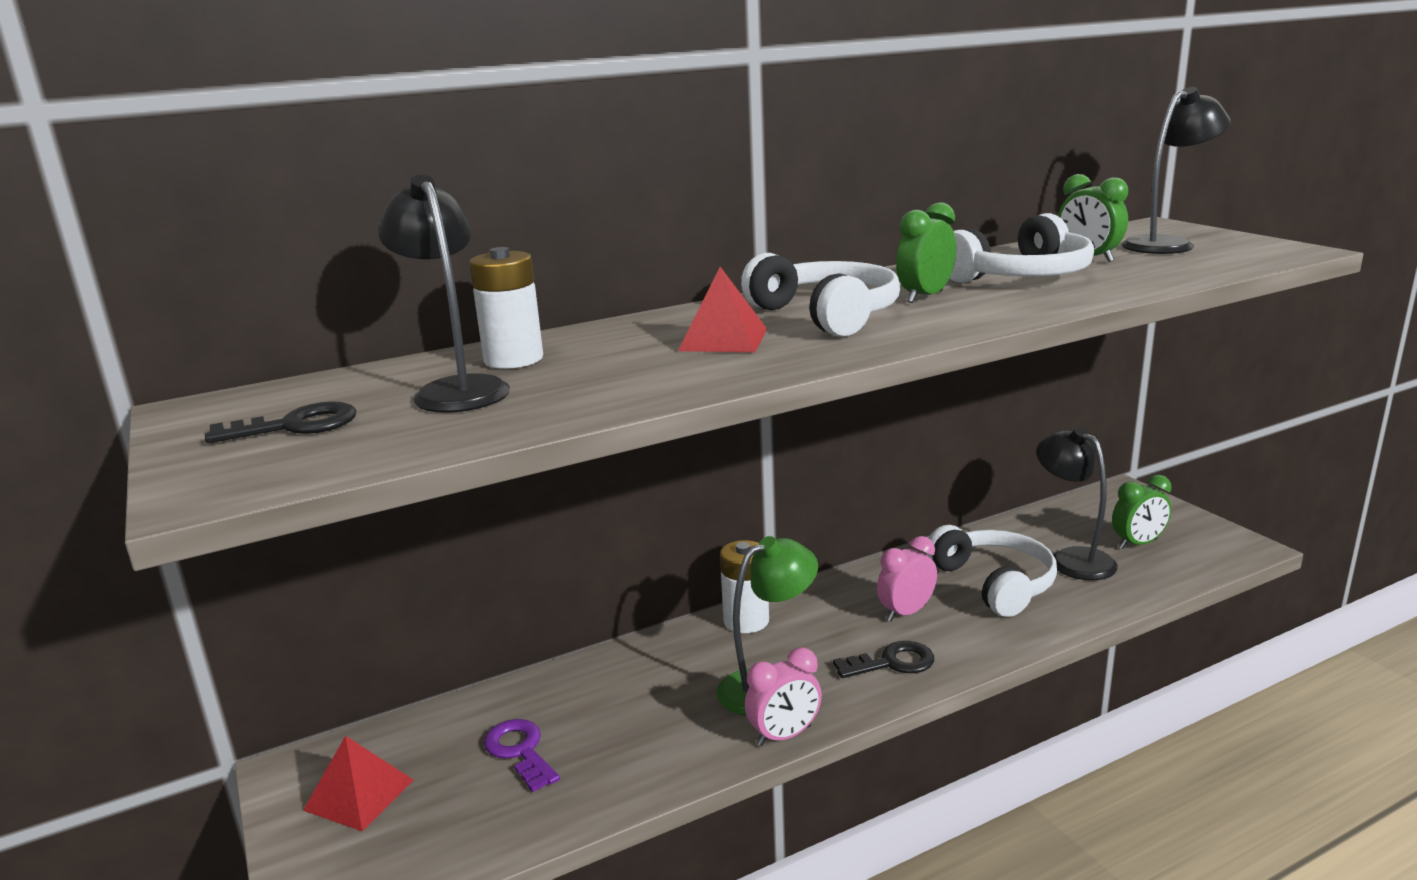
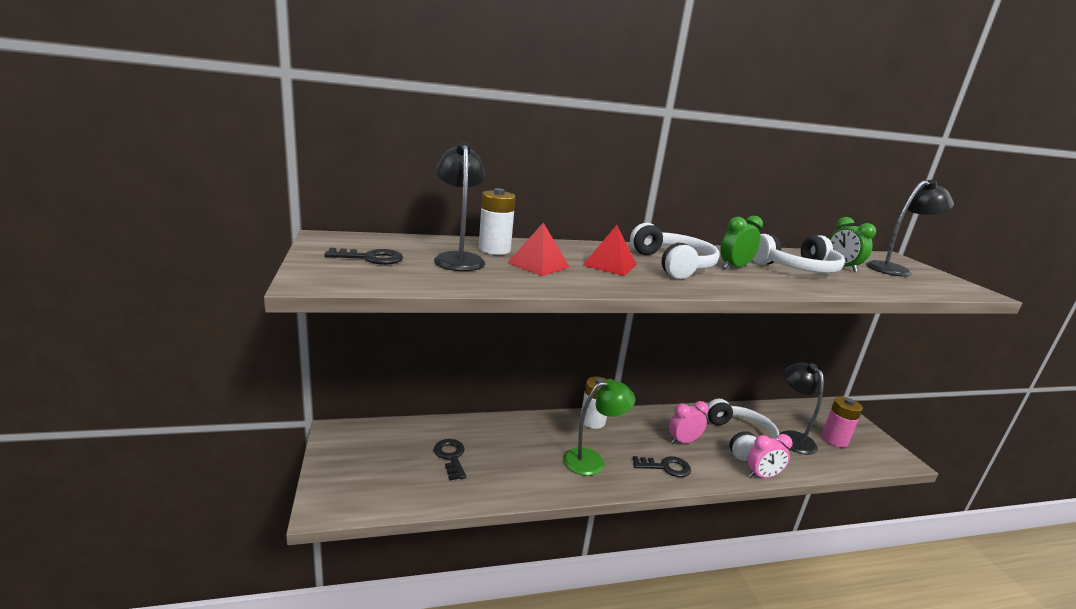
camera: 10 degrees right, 0 degrees up
(359, 794) = (364, 455): red pyramid -> red pyramid (538, 265)
(520, 751) = (451, 457): purple key -> black key
(784, 736) = (592, 490): pink clock -> pink clock (762, 476)
(1138, 544) = (834, 440): green clock -> pink battery

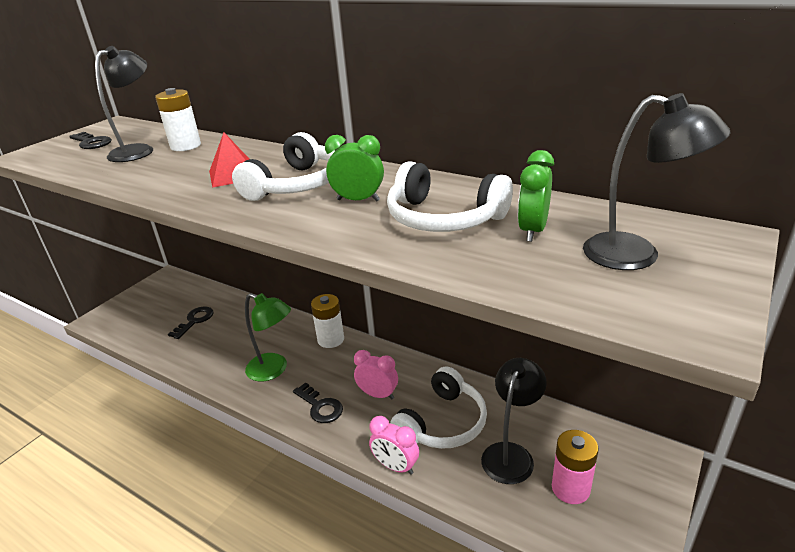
camera: 50 degrees right, 10 degrees up
(538, 265) = (177, 164): red pyramid -> none

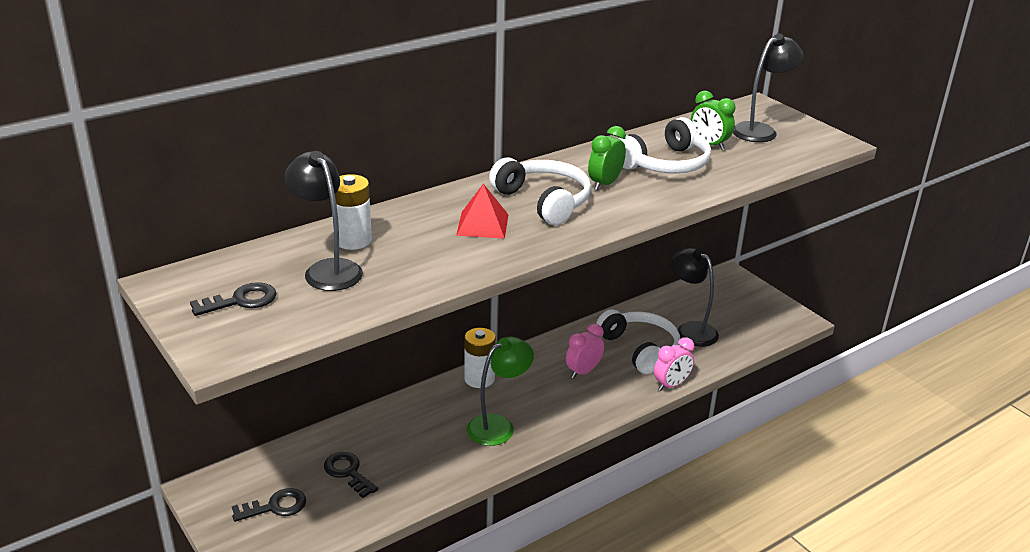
camera: 70 degrees left, 0 degrees up
(320, 406) = (575, 407): black key -> black key (275, 506)
(570, 488) = (733, 318): pink battery -> none

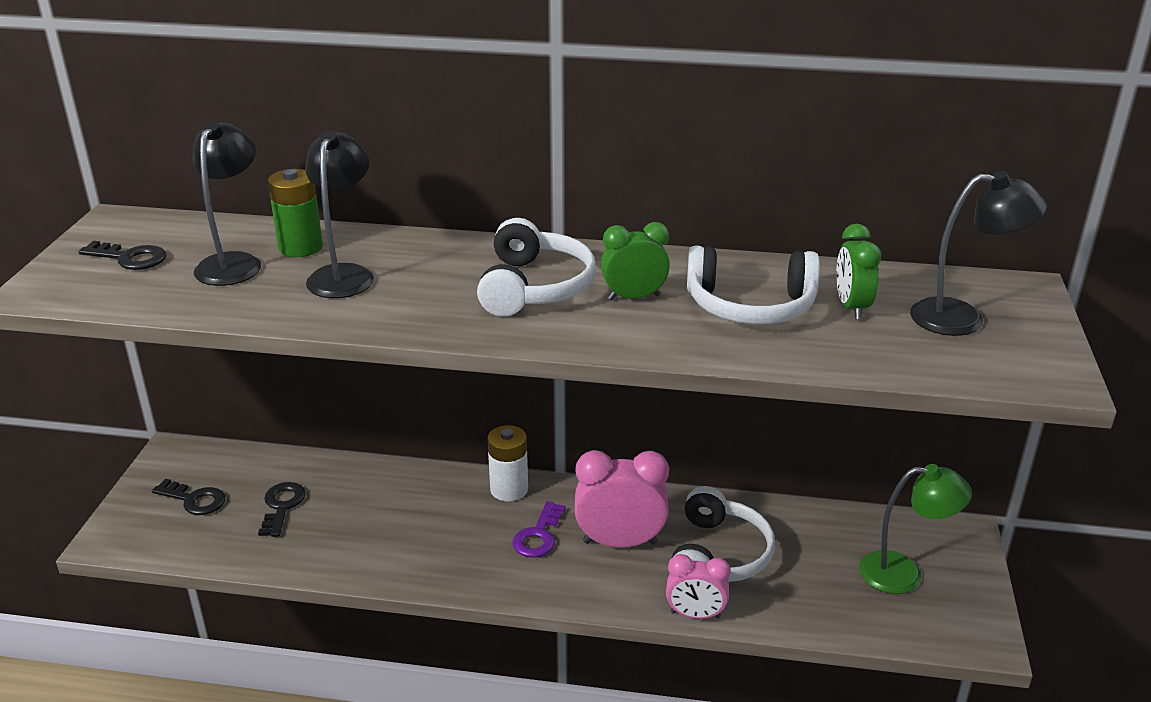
camera: 45 degrees right, 0 degrees up
(353, 240) = (300, 247): white battery -> green battery
(482, 224) = (432, 283): red pyramid -> none
(498, 426) = (459, 545): green lamp -> green lamp (904, 573)
(535, 394) = (538, 536): none -> purple key
(583, 371) = (620, 542): pink clock -> pink clock, size x1.60
(690, 330) = (812, 568): black lamp -> black lamp (344, 274)

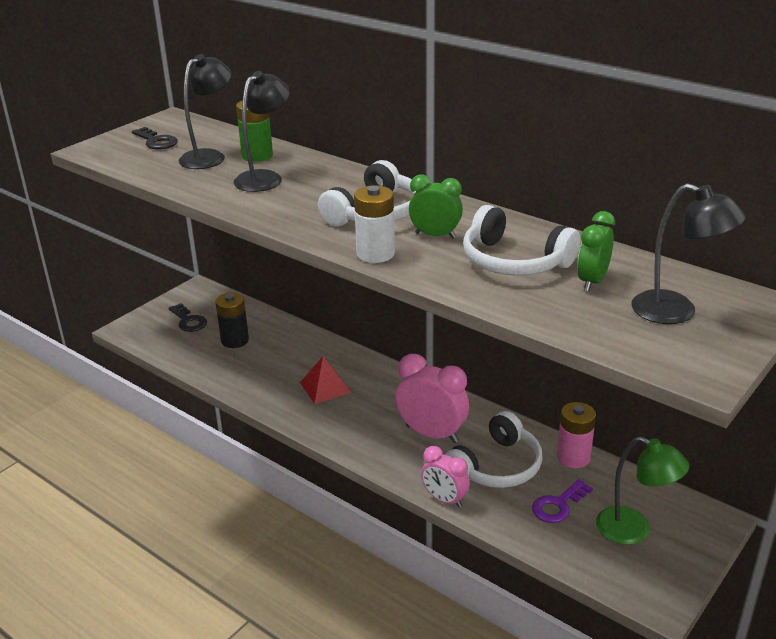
camera: 30 degrees right, 0 degrees up
(282, 506) = (235, 340): black key -> black battery
(449, 528) = (325, 387): none -> red pyramid
(509, 489) = (384, 375): white battery -> white battery (375, 254)
(538, 536) = (379, 411): purple key -> purple key (558, 505)
(786, 515) = (573, 457): none -> pink battery

